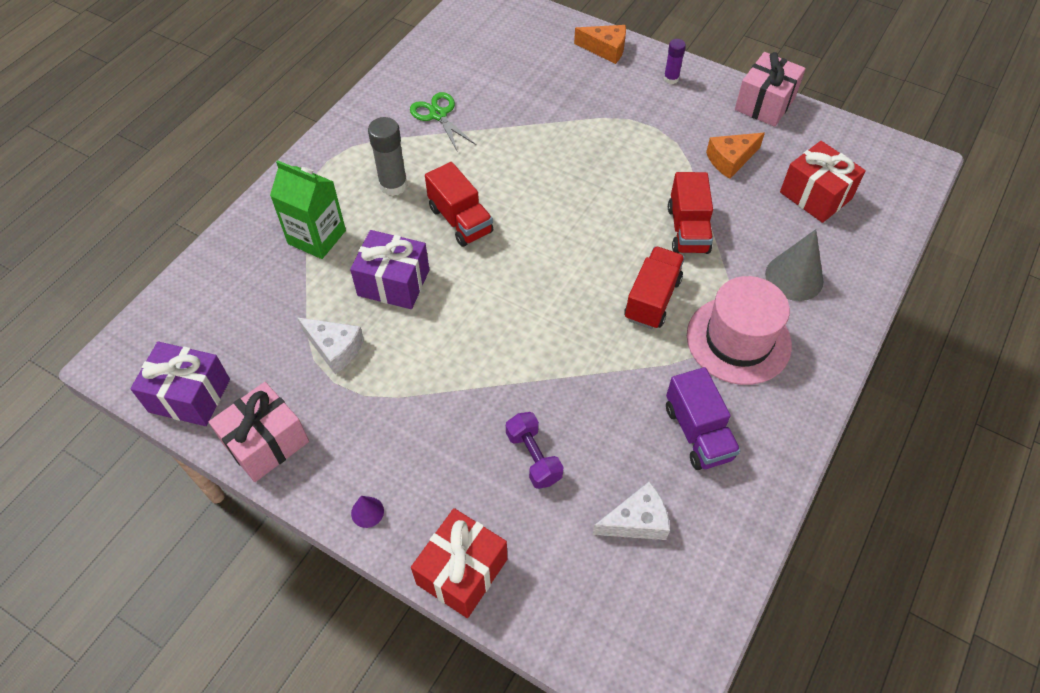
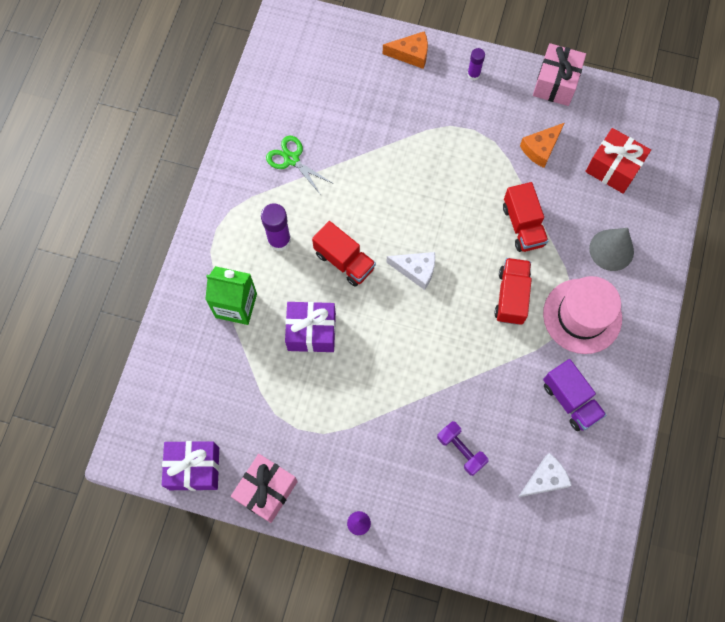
camera: 15 degrees left, 15 degrees up
(335, 348) = (288, 401): white cheese -> white cheese (416, 270)
(393, 185) = (279, 240): grey glue stick -> purple glue stick
(462, 571) = (438, 548): red gift -> none

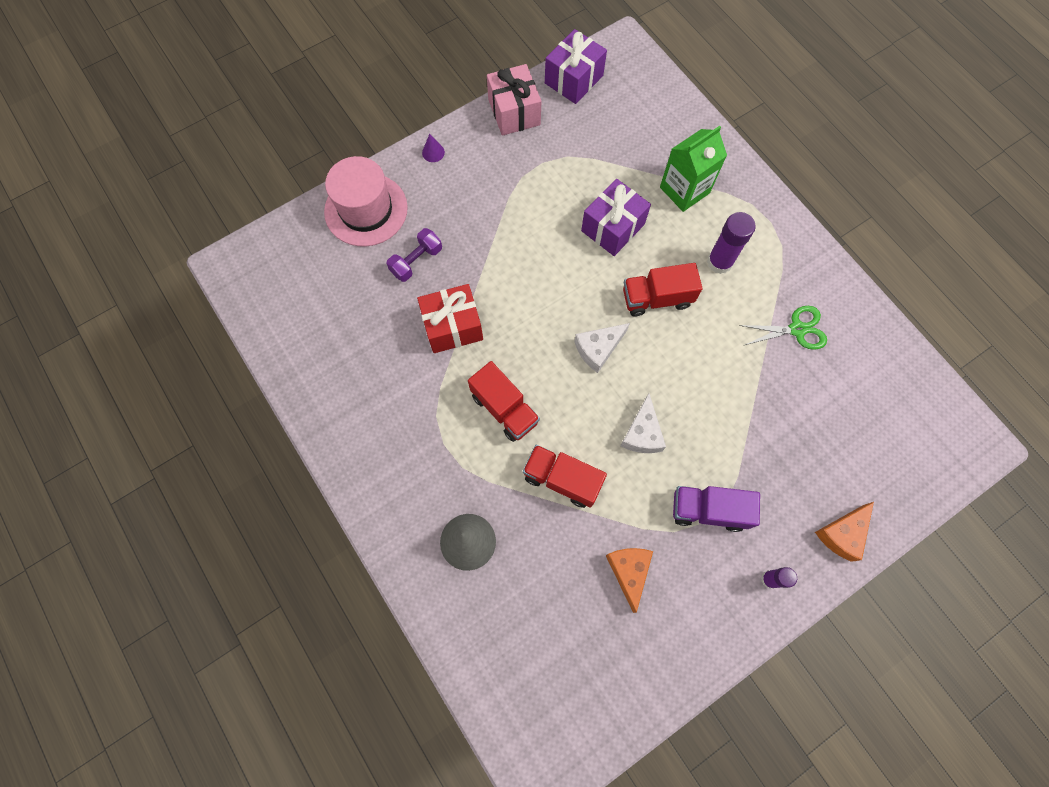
camera: 130 degrees right, 0 degrees up
(461, 450) = (416, 261): purple dumbbell -> purple dumbbell turned 45 degrees counterclockwise
(544, 479) = (336, 303): white cheese -> white cheese (642, 433)
(555, 83) = (693, 660): pink gift -> none
(570, 400) = (374, 378): purple truck -> purple truck (708, 510)
(582, 316) = (432, 454): pink hat -> pink hat (366, 210)
(613, 168) = (547, 627): red gift -> red gift (452, 326)

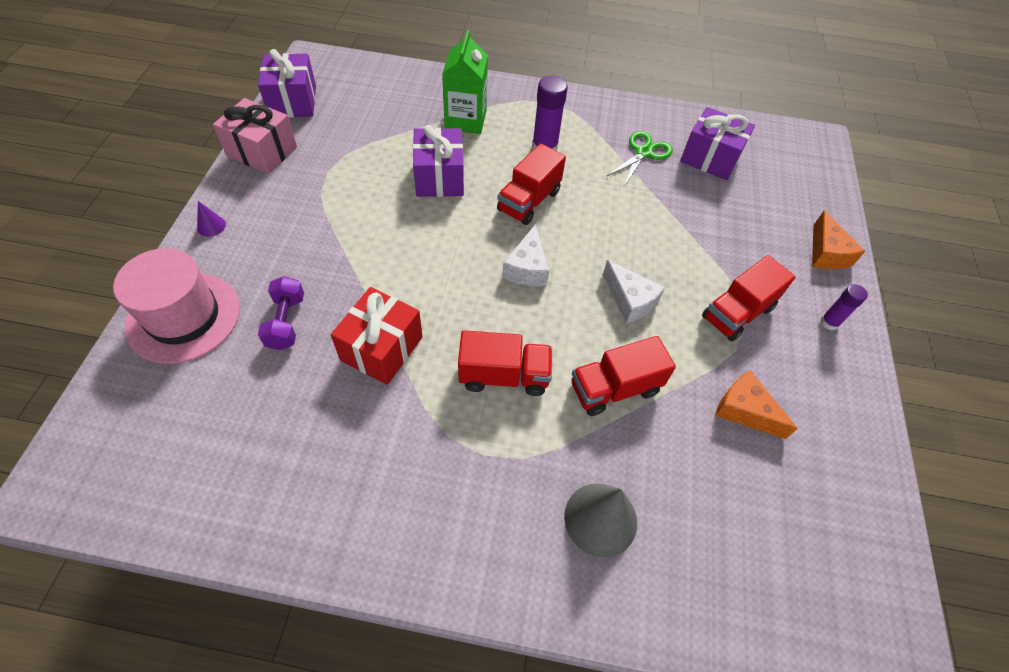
camera: 50 degrees left, 15 degrees down
(708, 510) = (737, 313): purple truck -> red truck
(849, 379) = (710, 158): none -> purple gift

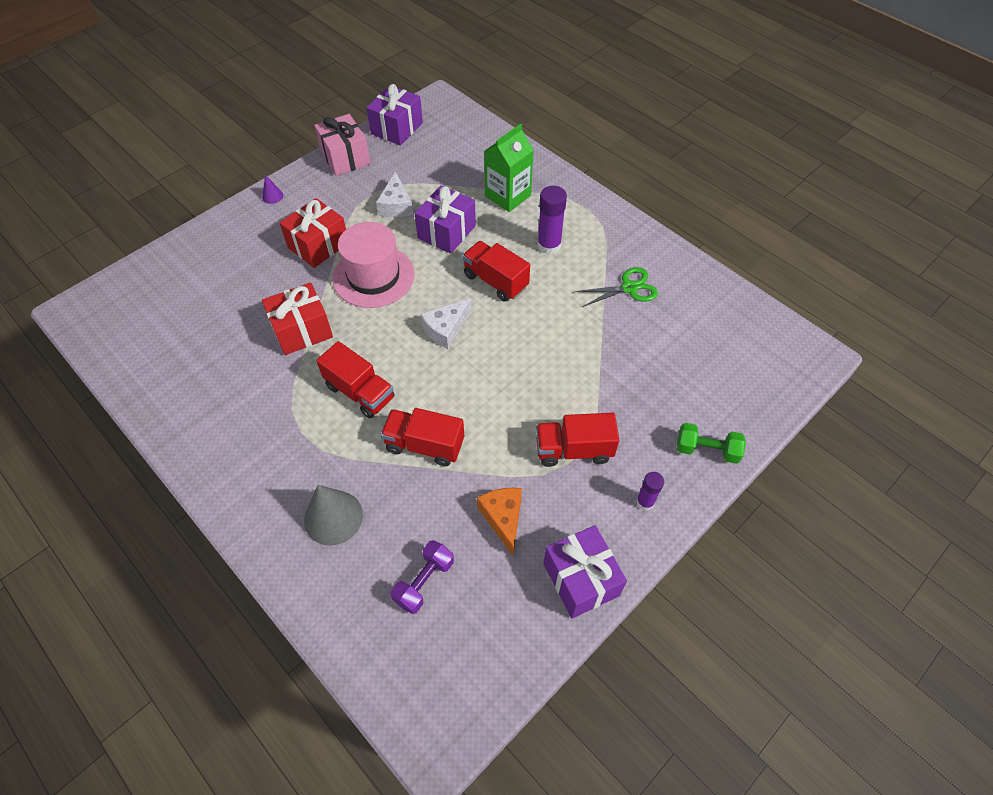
camera: 40 degrees right, 0 degrees up
(183, 317) = (210, 248): pink hat -> pink hat (373, 276)
(286, 322) = (262, 282): purple dumbbell -> purple dumbbell (424, 582)
(316, 252) = (318, 245): none -> red gift
(529, 201) = (495, 281): red truck -> red truck turned 60 degrees clockwise
(630, 300) = (498, 393): white cheese -> white cheese (396, 205)
(710, 158) = (685, 320): purple gift -> purple gift (581, 579)
(826, 253) = (707, 450): orange cheese -> green dumbbell

